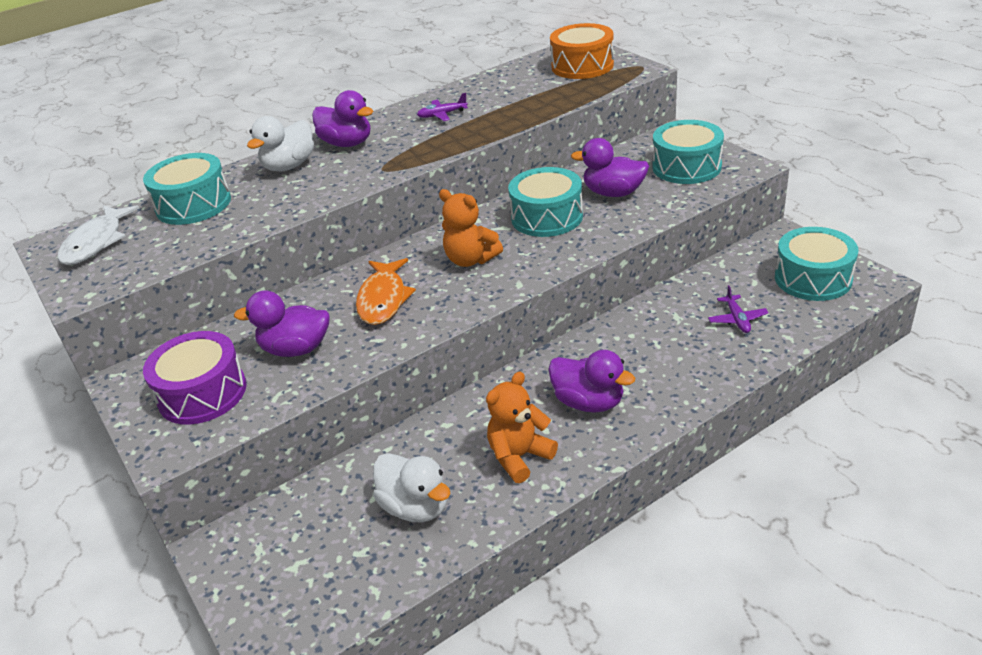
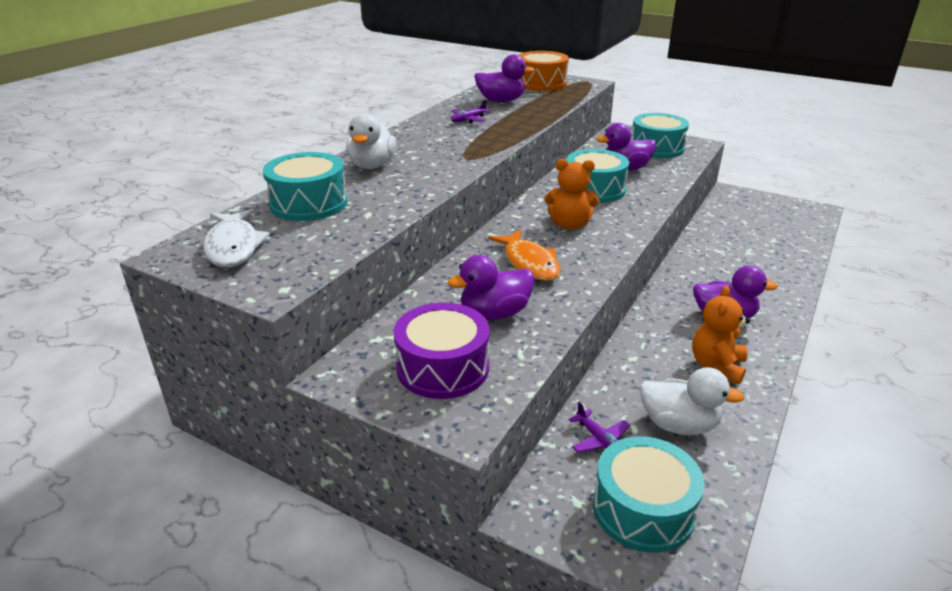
camera: 30 degrees left, 5 degrees down
(347, 143) = (407, 145): purple duck -> purple duck (501, 101)
(737, 319) = (760, 245): purple plane -> purple plane (599, 440)
(813, 278) = (778, 213): turquoise drum -> turquoise drum (643, 509)

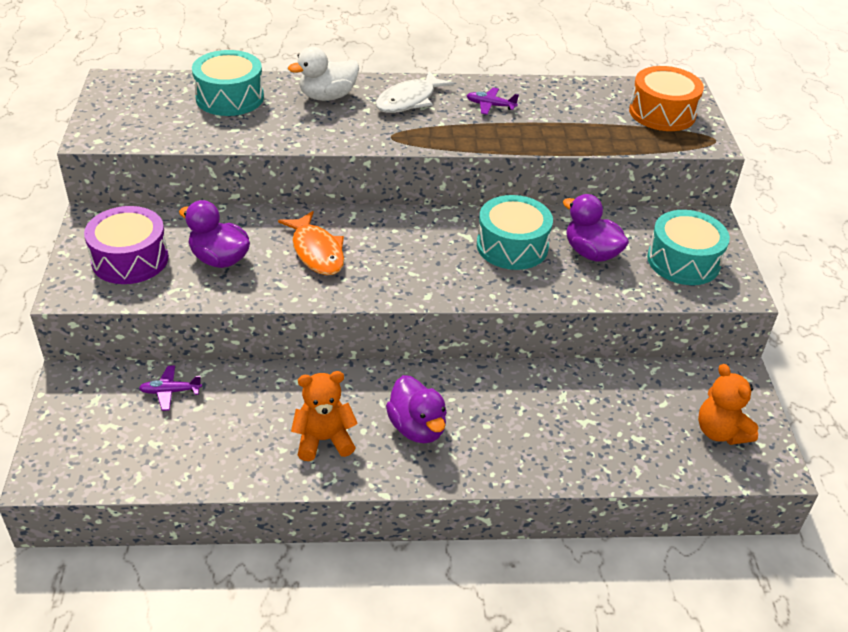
camera: 55 degrees right, 10 degrees up
(233, 247) = (139, 97): white fish -> white fish (409, 100)
(501, 101) = (569, 106): purple duck -> none
(529, 263) = (316, 252): orange fish -> orange fish turned 60 degrees counterclockwise
(569, 225) = (413, 253): orange teddy bear -> orange teddy bear (720, 432)
(599, 440) = (170, 392): purple plane -> purple plane turned 60 degrees clockwise
(643, 509) = (105, 436): turquoise drum -> none
(678, 425) = (218, 433): white duck -> none

